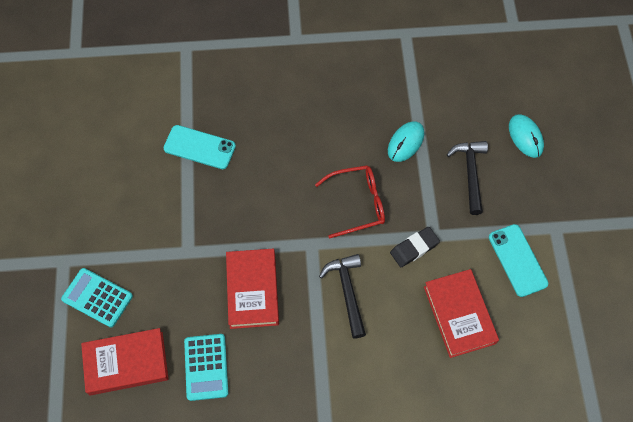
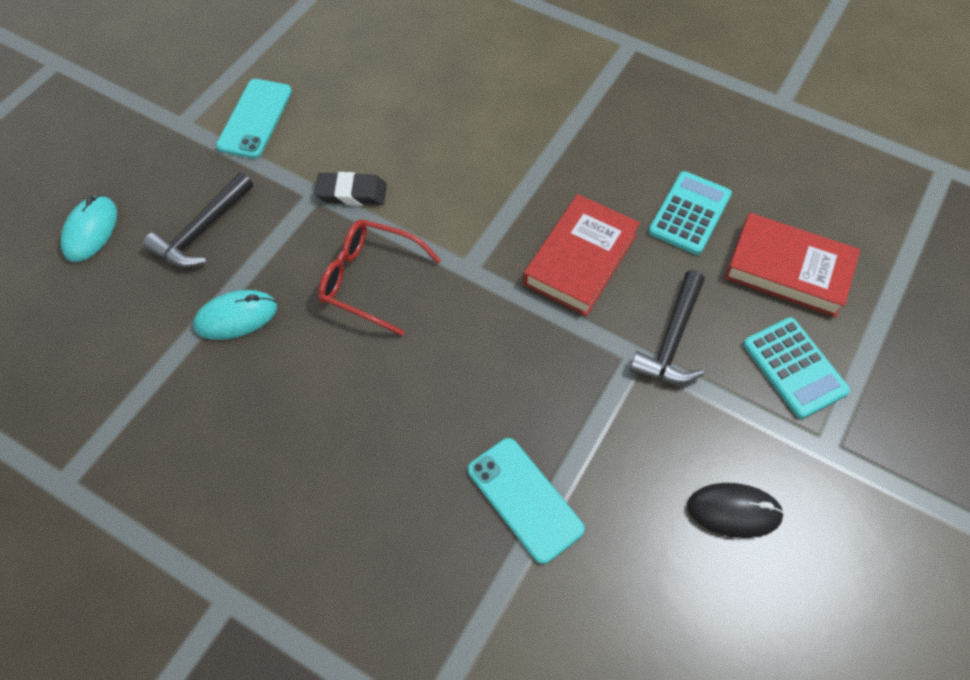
camera: 145 degrees left, 5 degrees down
(98, 201) = (734, 511): none -> black mouse
(347, 292) = (468, 194): black hammer -> black hammer (672, 339)
(459, 315) = (368, 108): red book -> none

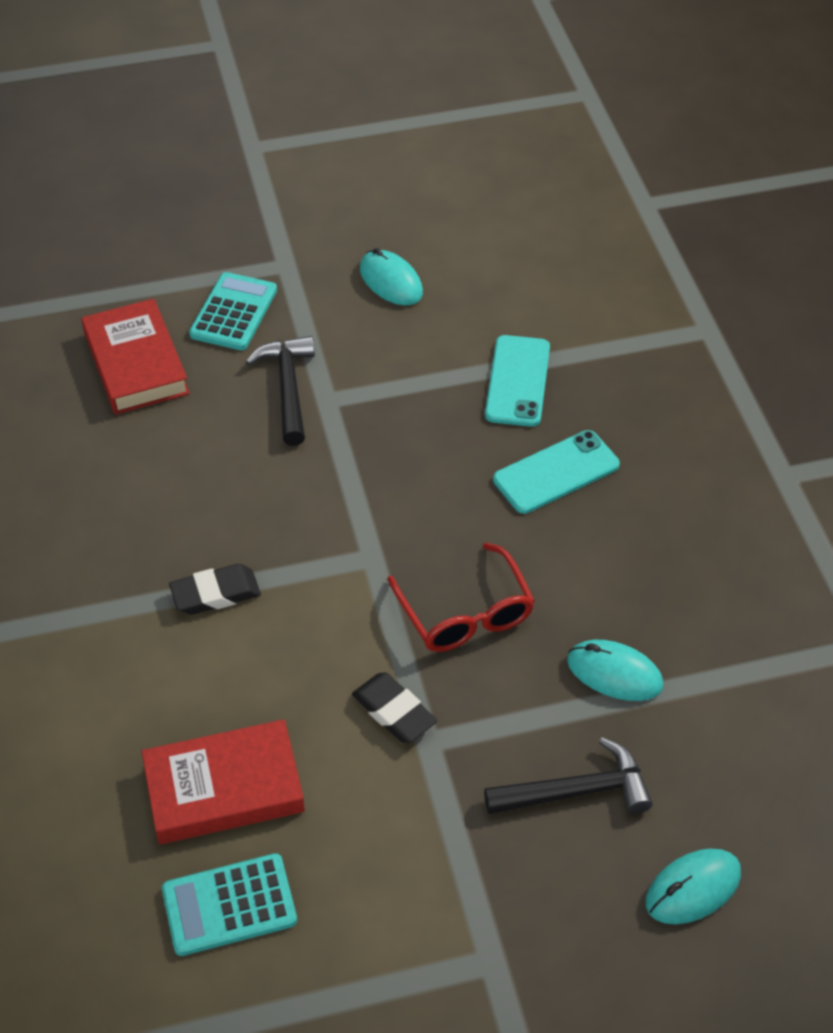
camera: 135 degrees left, 10 degrees down
(255, 118) = (403, 893): turquoise phone -> turquoise phone (556, 472)
(529, 174) = (215, 594): none -> black eraser
(580, 259) = (274, 491): red book -> red book (224, 788)
(672, 339) = (288, 388): black hammer -> black hammer turned 75 degrees counterclockwise
(689, 213) = (138, 455): turquoise calculator -> turquoise calculator (229, 905)
(734, 511) = (391, 281): black mouse -> turquoise mouse

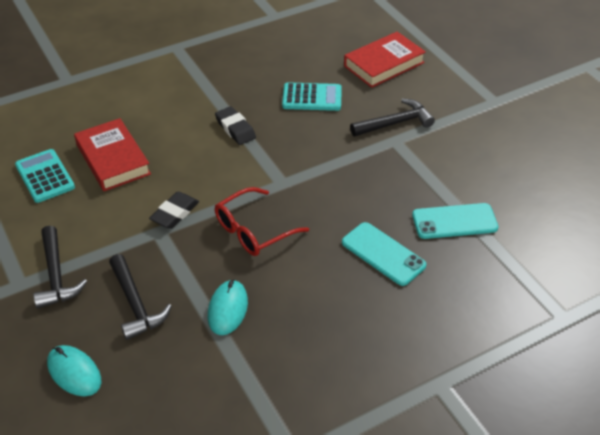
camera: 75 degrees right, 5 degrees down
(233, 312) = (443, 89): turquoise calculator -> turquoise calculator (312, 98)
(391, 281) = (509, 147): turquoise mouse -> none
(486, 901) = (56, 275): none -> black hammer

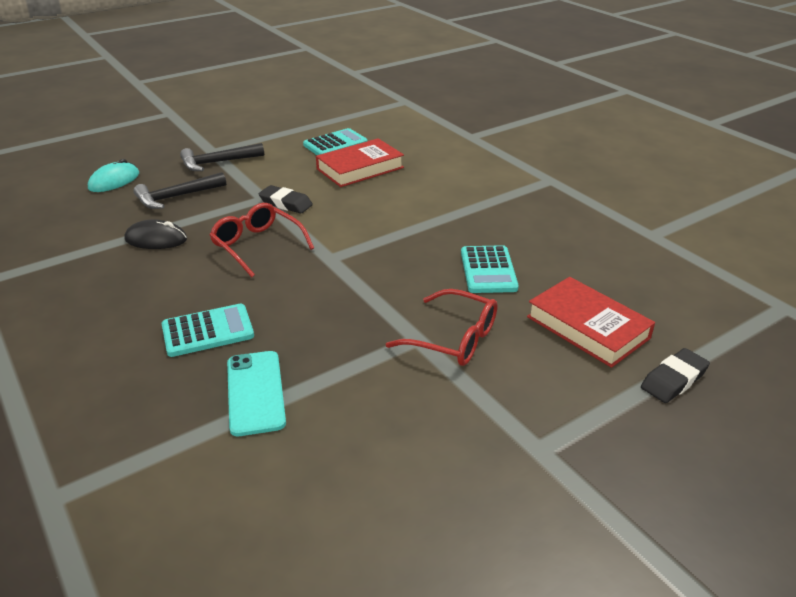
camera: 85 degrees right, 10 degrees down
(227, 309) = (156, 239): turquoise mouse -> black mouse
(235, 129) = (416, 224): black eraser -> black eraser (673, 380)
(383, 254) = (208, 331): turquoise phone -> turquoise calculator
(395, 123) = (453, 339): black hammer -> red glasses

